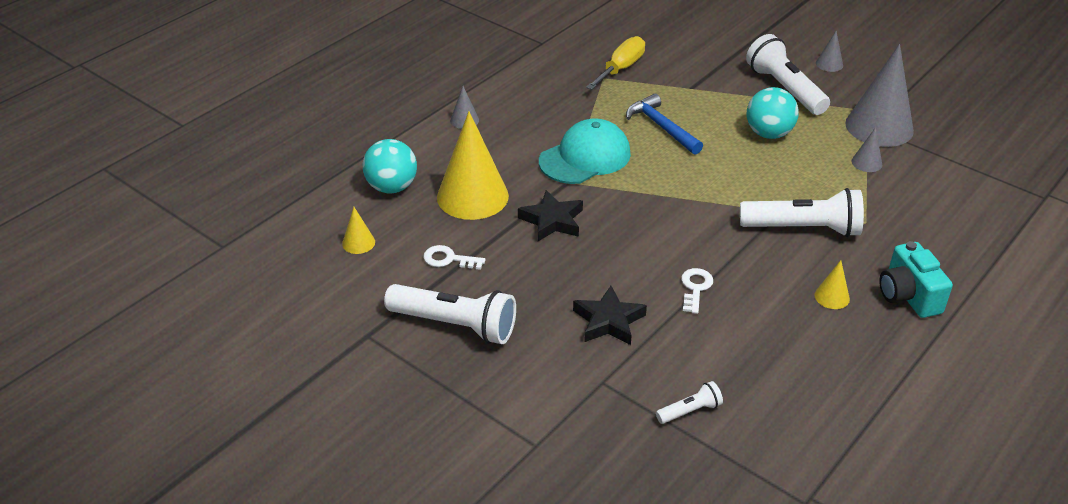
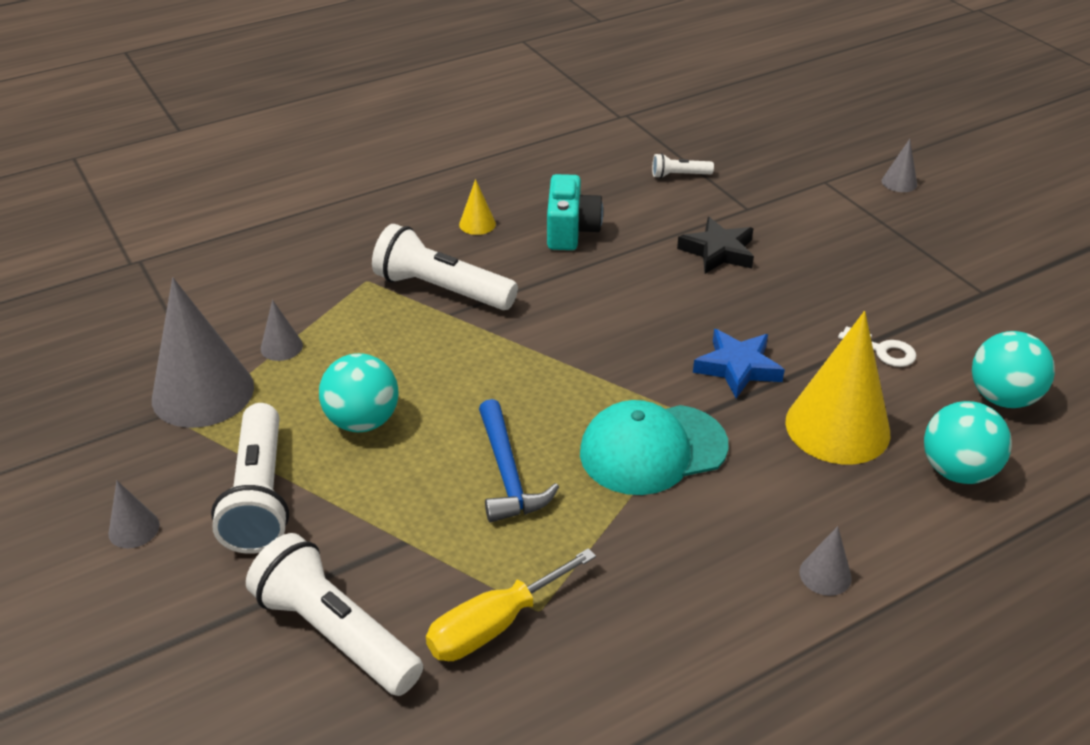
camera: 160 degrees left, 0 degrees up
(358, 243) = (1002, 397): yellow cone -> turquoise ball
(454, 466) = (899, 182): none -> grey cone
(455, 325) = (884, 282): white flashlight -> white flashlight (336, 633)
(552, 221) = (737, 367): black star -> blue star
(695, 288) = (609, 260): white key -> none
(908, 296) = (403, 209): turquoise camera -> turquoise camera (571, 231)

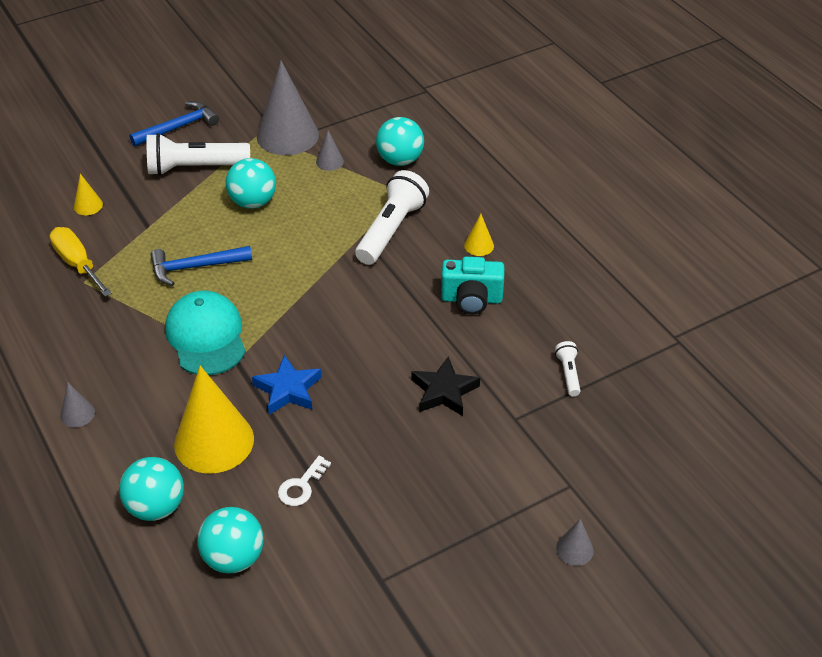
camera: 90 degrees right, 5 degrees up
(134, 529) = (178, 127): grey cone -> blue hammer
(295, 283) = (400, 160): none -> turquoise ball
(336, 633) = (88, 205): white flashlight -> yellow cone

